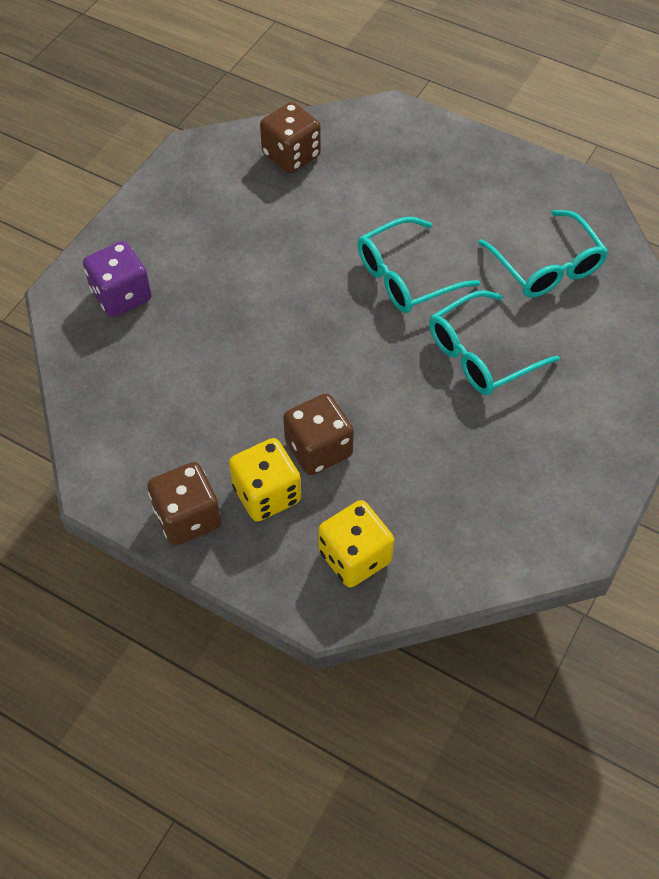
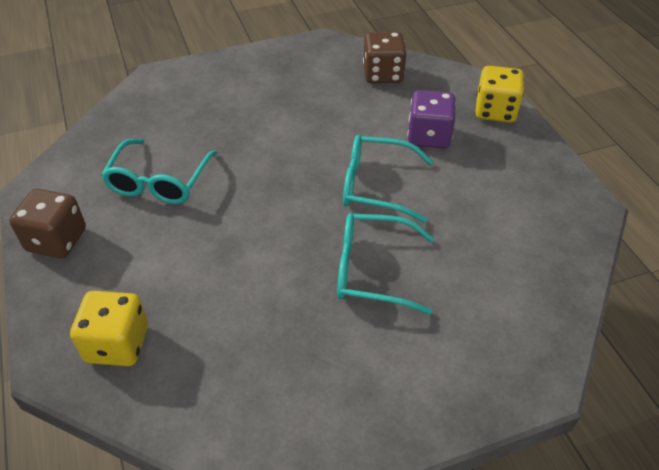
camera: 40 degrees right, 10 degrees down
(121, 295) = (185, 94): purple dice -> purple dice (429, 136)
(267, 494) = (118, 260): yellow dice -> yellow dice (495, 111)
(318, 449) = (184, 255): brown dice -> none
(547, 267) = (496, 243): turquoise glasses -> turquoise glasses (159, 182)

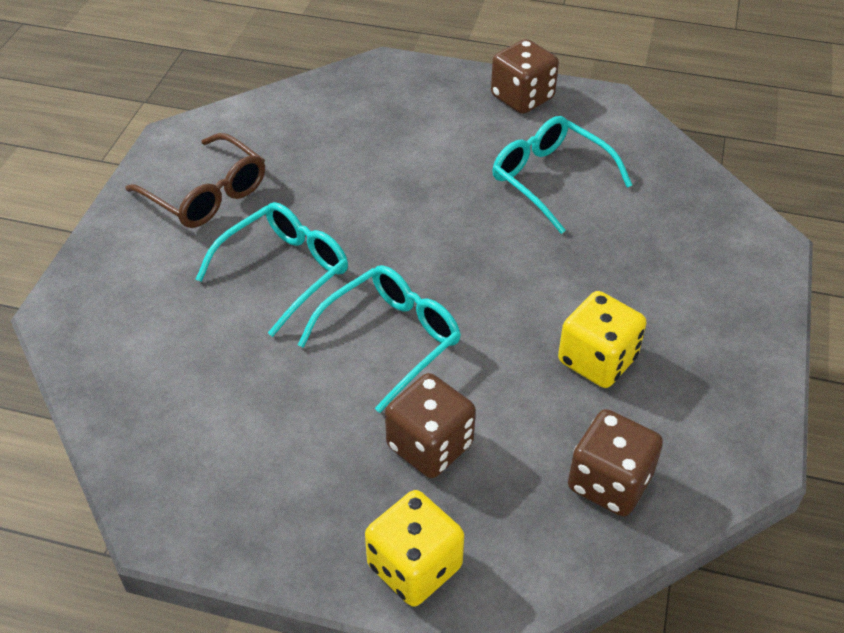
camera: 125 degrees right, 0 degrees up
(117, 344) = (370, 98): yellow dice -> yellow dice (597, 360)
(339, 380) = (207, 194): none -> brown glasses
(429, 136) = (430, 445): purple dice -> brown dice

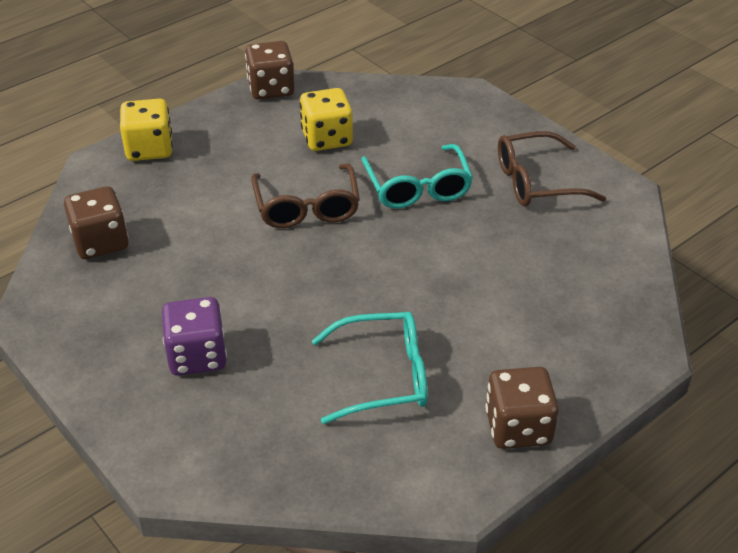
camera: 125 degrees right, 5 degrees down
(391, 339) = (307, 207): turquoise glasses -> brown glasses
(430, 445) = (211, 186): brown dice -> brown dice (271, 89)
(597, 360) = (183, 290): yellow dice -> yellow dice (327, 138)
(655, 298) = (197, 356): none -> purple dice

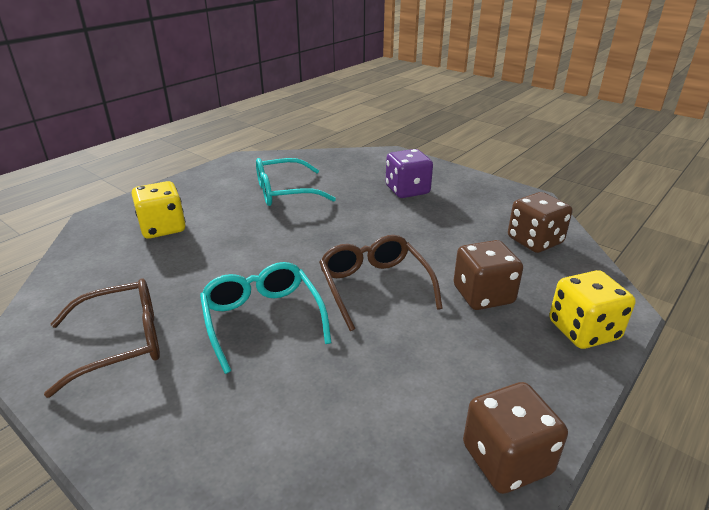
camera: 170 degrees right, 10 degrees down
(327, 138) = (383, 372): yellow dice -> yellow dice (163, 228)
(518, 427) = (203, 180): brown dice -> brown dice (483, 295)

